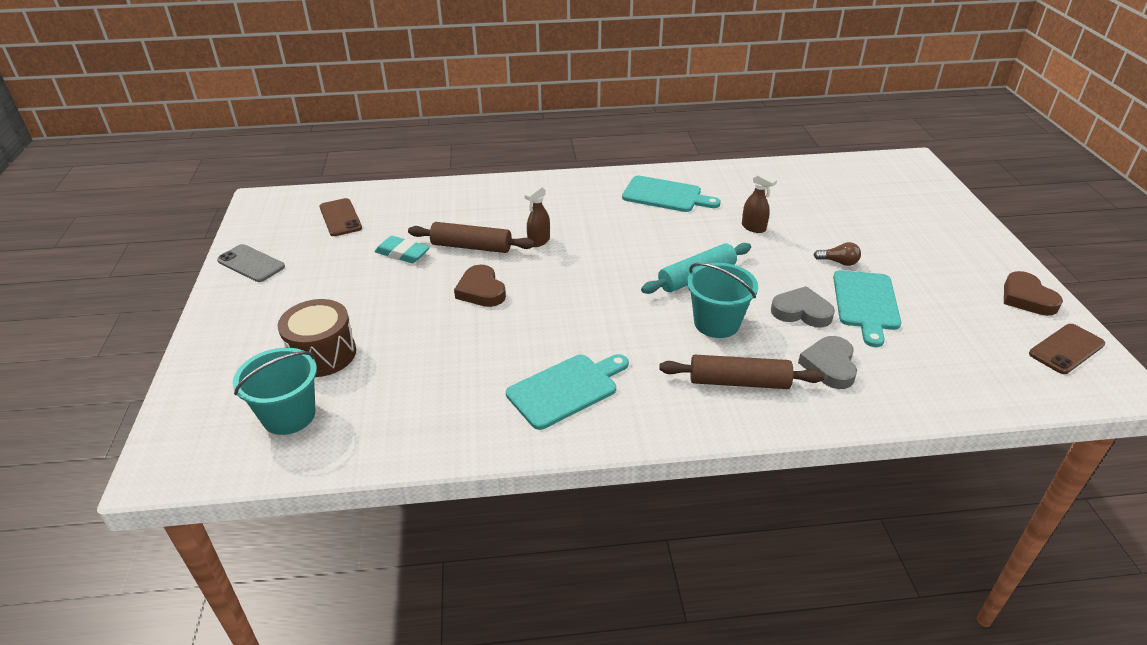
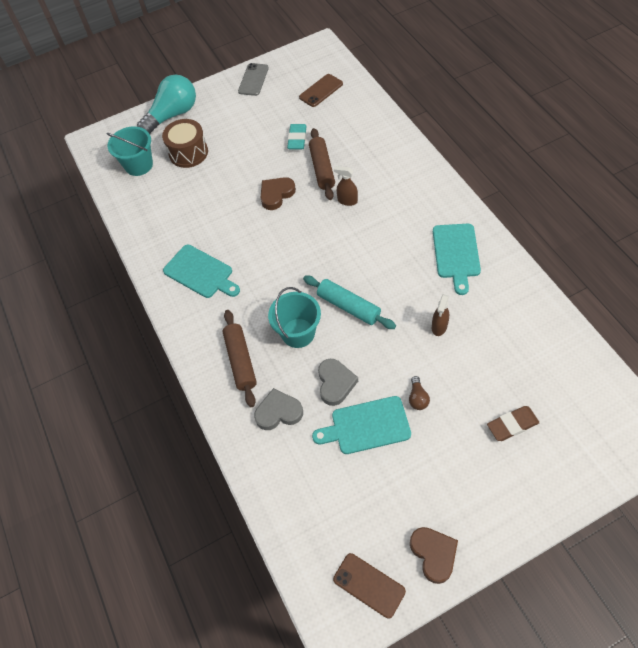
camera: 75 degrees right, 20 degrees up
(223, 355) = (172, 115): none -> turquoise light bulb
(884, 218) = (512, 425): none -> brown eraser
(1027, 298) = (434, 554): brown heart -> brown heart turned 105 degrees clockwise

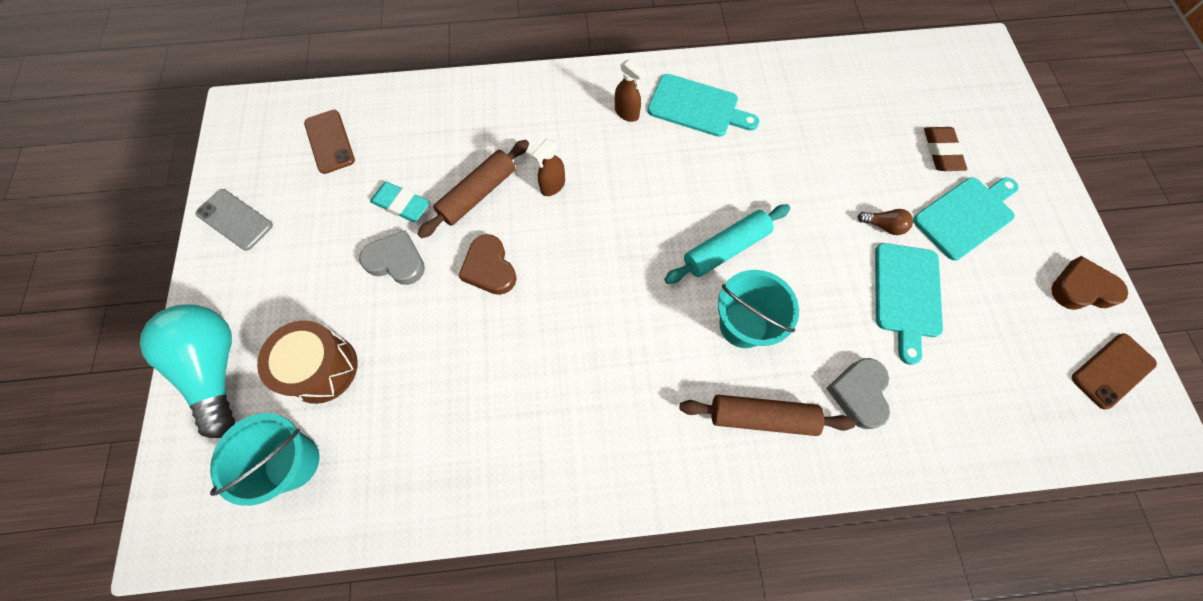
camera: 75 degrees left, 10 degrees up
(200, 273) = (580, 426): turquoise cutting board -> turquoise cutting board (966, 216)
(322, 168) = (478, 194): brown rolling pin -> brown rolling pin turned 60 degrees counterclockwise
(335, 383) = (836, 307): grey heart -> grey heart (396, 261)
(439, 327) = (793, 165): brown spray bottle -> brown spray bottle (627, 113)

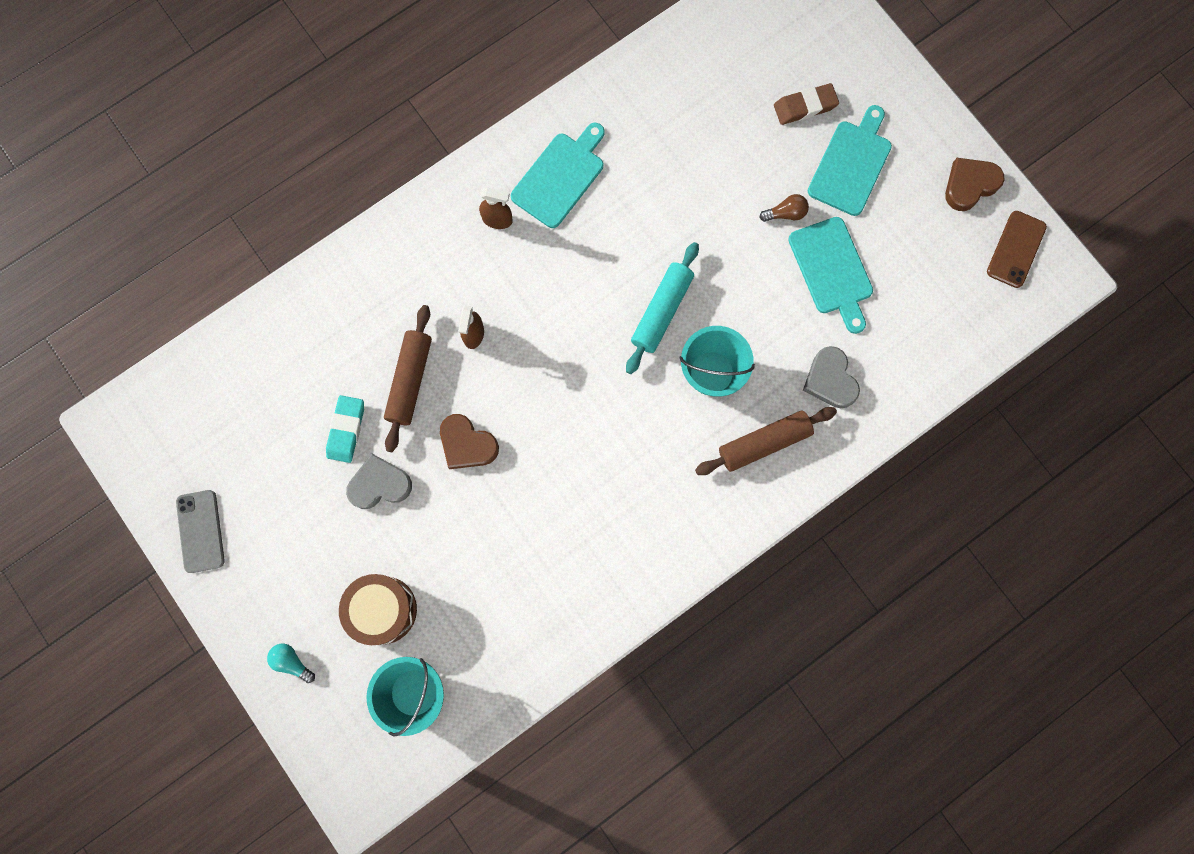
camera: 30 degrees left, 10 degrees up
(216, 368) = (292, 662): turquoise light bulb -> turquoise light bulb, size x0.41
(235, 220) = (200, 531): grey phone -> grey phone turned 75 degrees clockwise
(330, 142) = (230, 406): brown phone -> none
(401, 204) = (346, 430): turquoise eraser -> turquoise eraser turned 75 degrees counterclockwise
(697, 107) = (560, 177): turquoise cutting board -> turquoise cutting board turned 45 degrees counterclockwise
(941, 152) = (805, 106): brown eraser -> brown eraser turned 75 degrees counterclockwise

